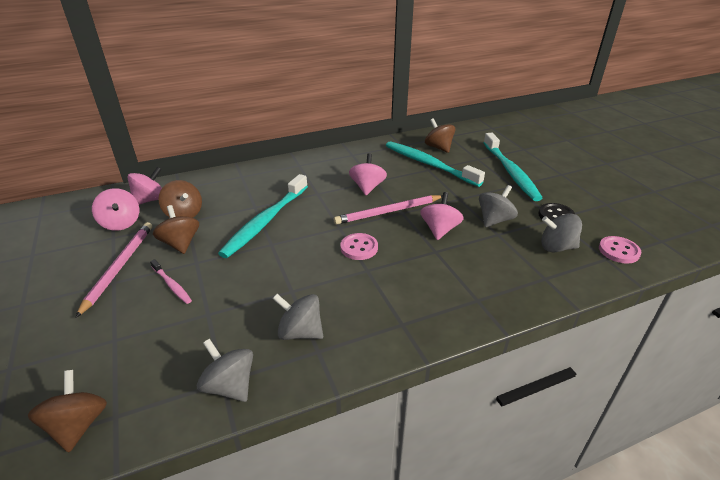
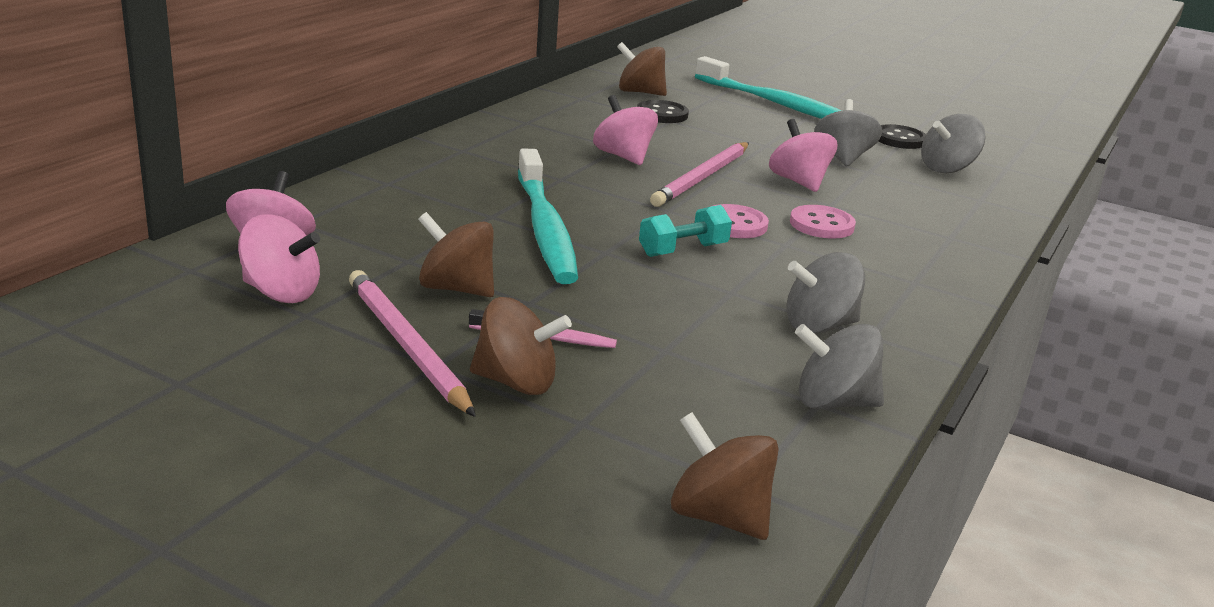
camera: 40 degrees left, 10 degrees down
(184, 214) = (383, 252): brown spinning top -> brown spinning top (516, 382)
(307, 256) = (683, 250): none -> turquoise dumbbell
(429, 164) = (662, 114): turquoise toothbrush -> black button
(618, 251) = (1007, 158): pink button -> pink button (821, 225)

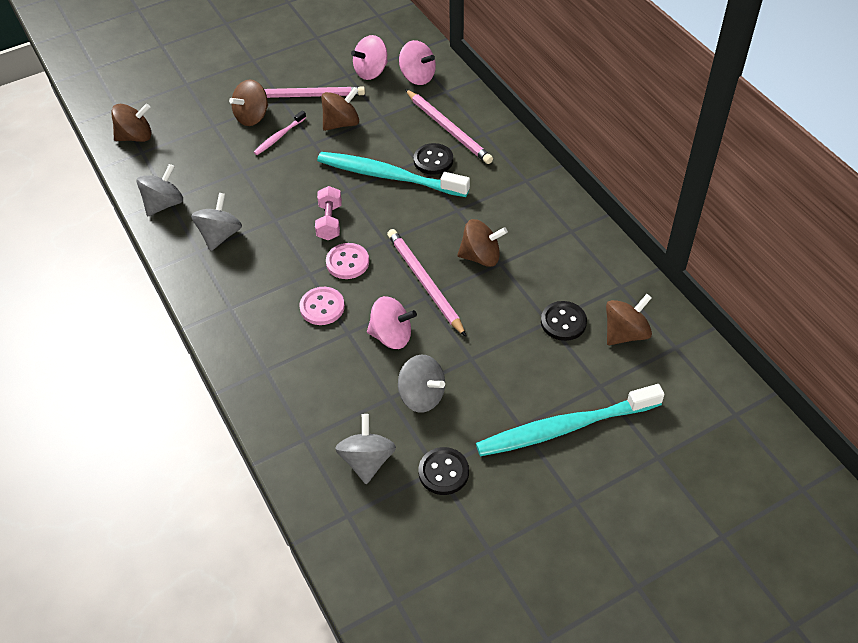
camera: 125 degrees right, 25 degrees up
(397, 206) = (448, 129): none -> pink pencil
(479, 205) = (433, 160): none -> black button
(623, 156) = (481, 257): pink spinning top -> brown spinning top
(683, 250) = (329, 222): turquoise dumbbell -> pink dumbbell

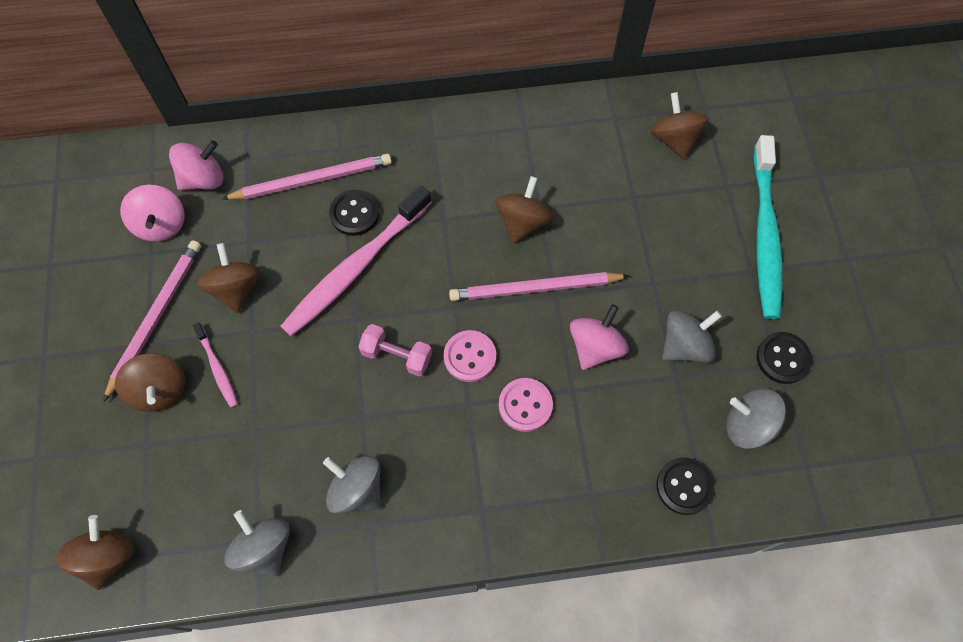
camera: 70 degrees left, 15 degrees up
(389, 176) = (356, 267): turquoise toothbrush -> pink toothbrush
(563, 322) = (640, 184): black button -> black button (684, 486)

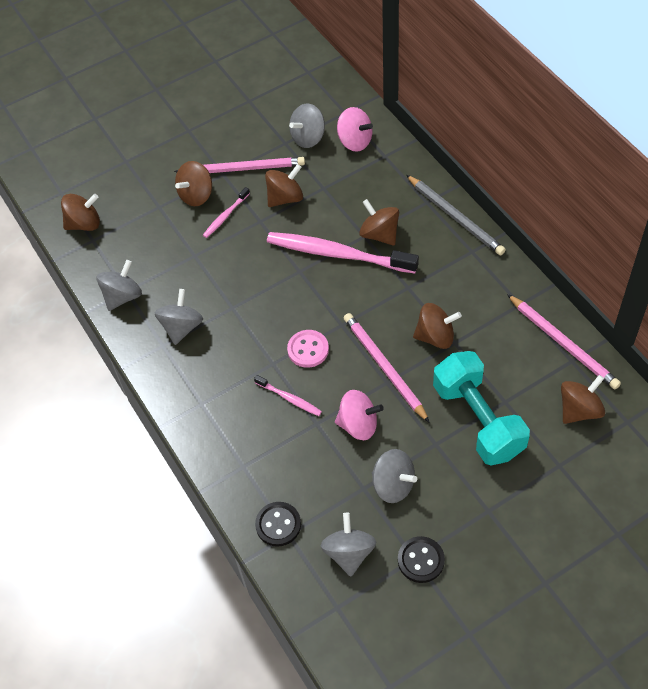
camera: 70 degrees right, 10 degrees down
(161, 225) = (308, 138): pink spinning top -> grey spinning top
(312, 180) = (391, 198): pink pencil -> pink pencil (563, 343)
(354, 214) = (379, 234): black button -> brown spinning top
(378, 131) = (455, 217): none -> grey pencil
(397, 355) = (286, 307): pink dumbbell -> none
(525, 405) = (289, 398): pink button -> pink toothbrush
(643, 231) = (478, 420): none -> turquoise dumbbell
(765, 234) = (530, 509): turquoise toothbrush -> none

